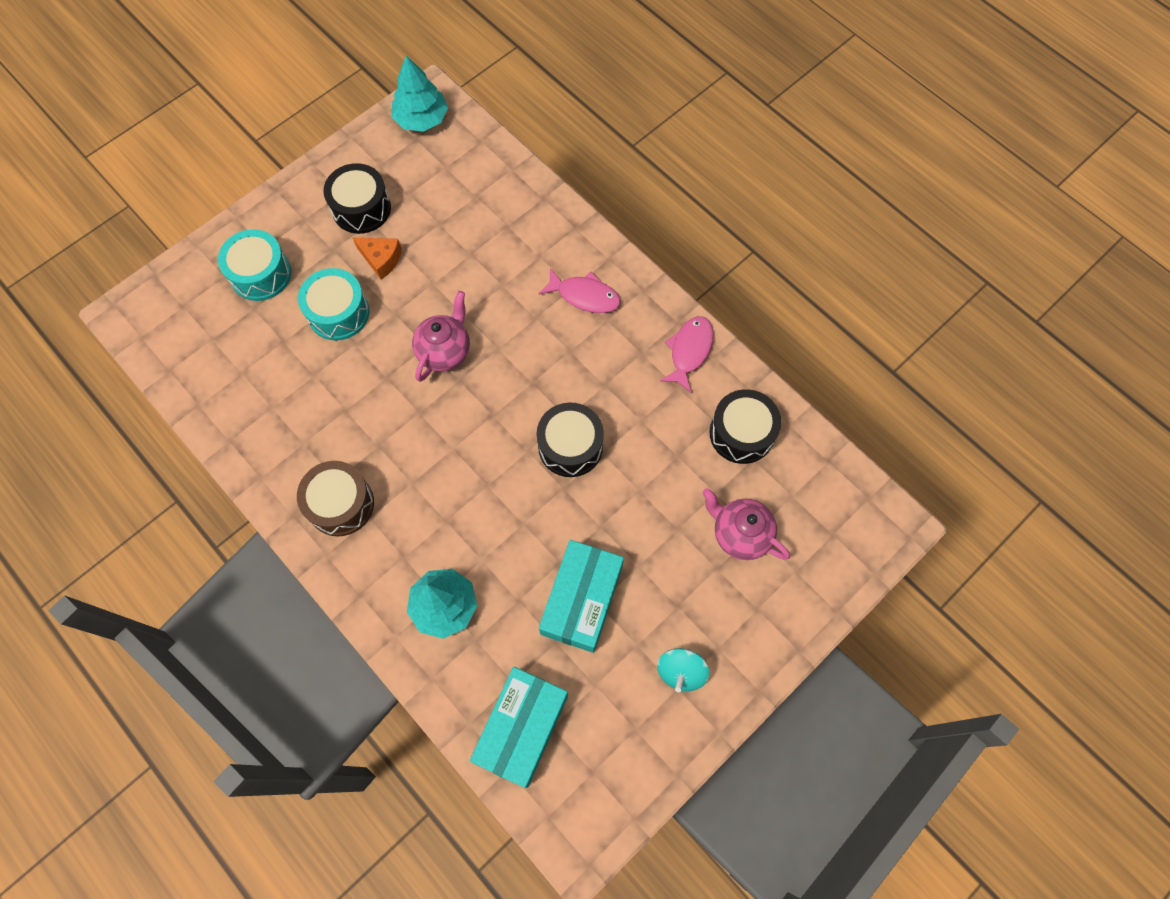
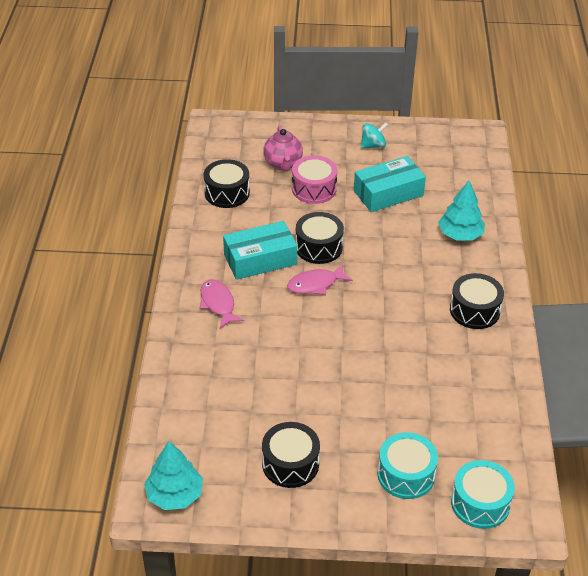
camera: 135 degrees left, 25 degrees down
(338, 313) = (376, 408): turquoise drum -> turquoise drum (480, 503)
(341, 504) = (474, 310): brown drum -> black drum
(381, 259) = (314, 419): orange cheese -> none
(445, 351) = (334, 337): pink teapot -> none
(521, 728) = (468, 175): turquoise box -> turquoise box (260, 259)
(665, 527) = (314, 189): none -> pink drum
(689, 351) = (201, 239): pink fish -> pink fish (315, 284)

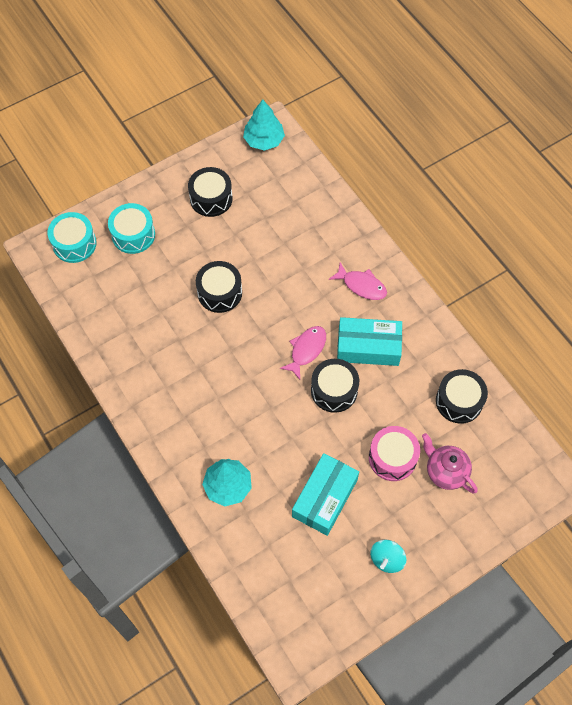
camera: 145 degrees right, 20 degrees up
(260, 259) = (368, 347): turquoise box -> turquoise box turned 60 degrees clockwise
(474, 310) = (166, 404): black drum -> black drum (219, 293)

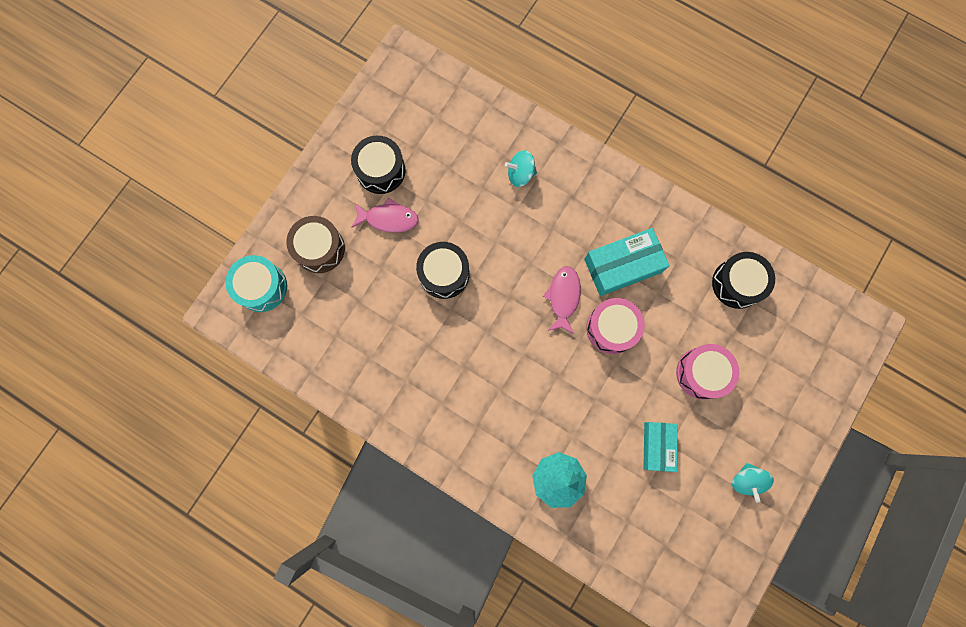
camera: 25 degrees left, 15 degrees up
(133, 235) = (319, 248): turquoise drum -> brown drum
(264, 140) = (402, 78): turquoise tree -> none
(320, 245) = (520, 174): none -> turquoise spinning top
(325, 498) = (657, 446): turquoise box -> turquoise box, size x0.65
(334, 390) = (612, 328): black drum -> pink drum
(362, 285) = (584, 201): pink fish -> pink fish (389, 219)
(445, 472) = (758, 364): pink teapot -> none

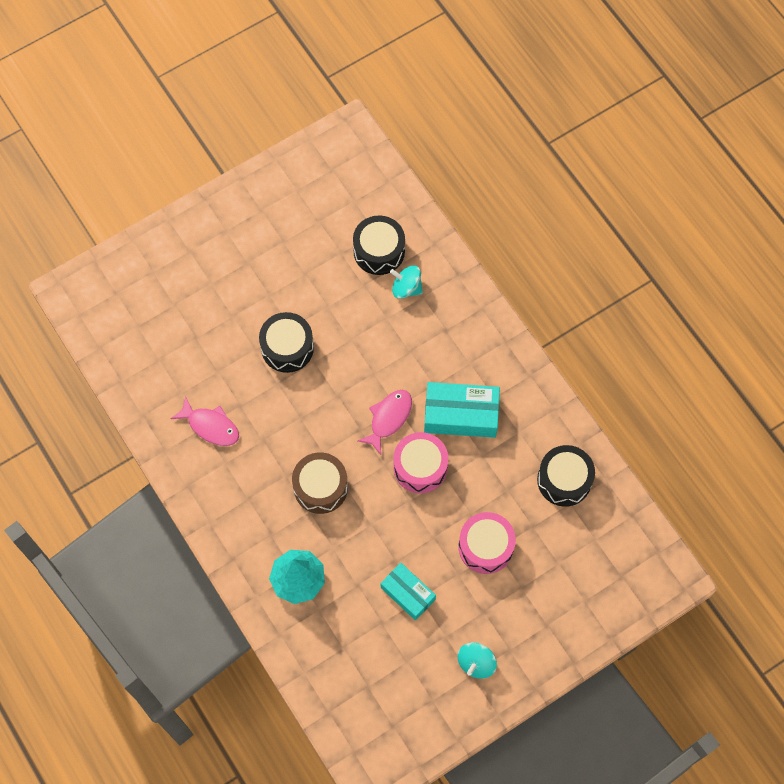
camera: 25 degrees right, 10 degrees down
(261, 287) = (114, 286): turquoise drum -> none
(319, 248) = (184, 275): brown drum -> brown drum (320, 487)
(381, 170) = (276, 228): black drum -> black drum (379, 251)
(389, 219) = (261, 275): pink fish -> pink fish (211, 426)
(657, 446) = (408, 593): turquoise box -> turquoise box turned 75 degrees counterclockwise

